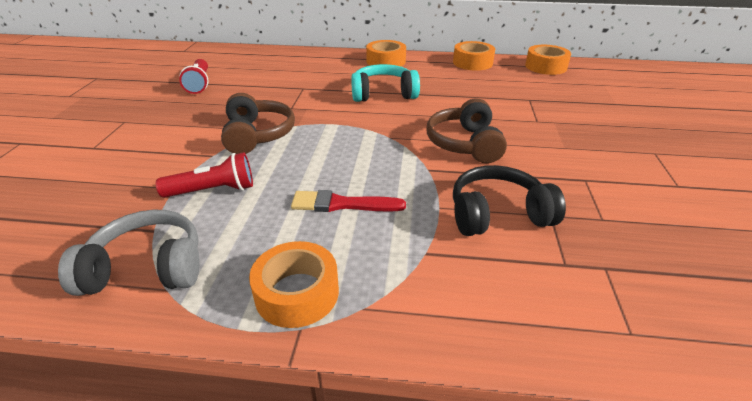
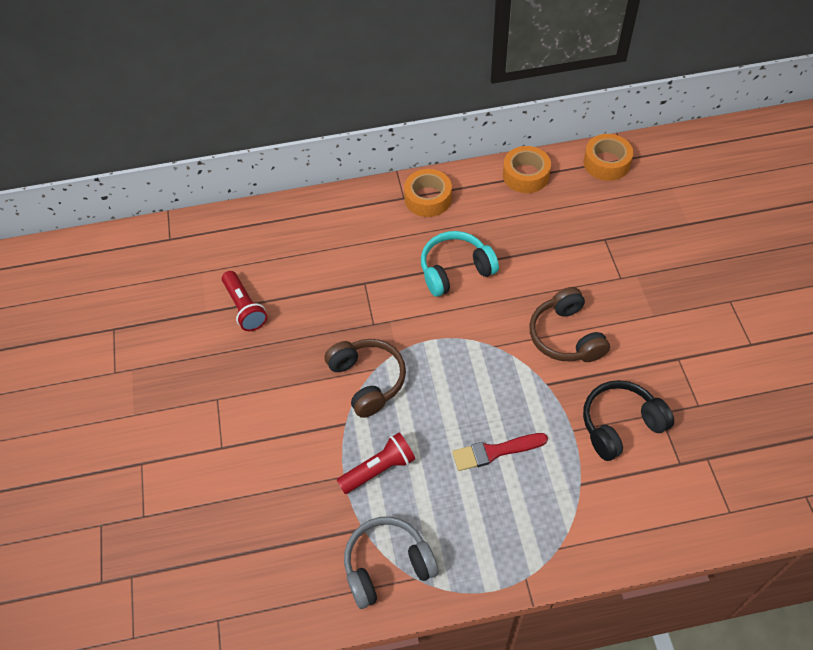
camera: 15 degrees left, 20 degrees up
(297, 293) = (508, 551): orange tape -> none

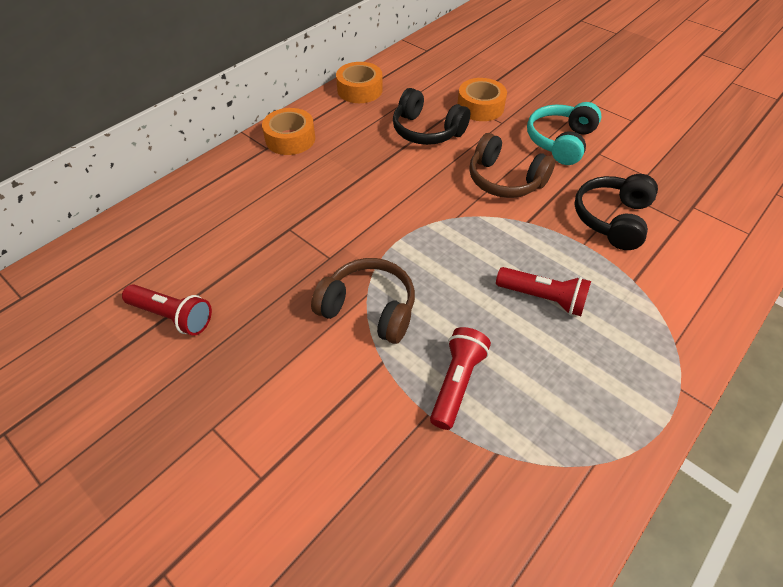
camera: 40 degrees left, 5 degrees down
(387, 566) = (556, 473): grey headphones -> none
(455, 270) = (366, 178): turquoise headphones -> turquoise headphones (560, 142)
(495, 451) = (543, 298): red brush -> red flashlight
(545, 250) = (427, 131): none -> black headphones
(606, 163) = (414, 59): orange tape -> orange tape (480, 107)

